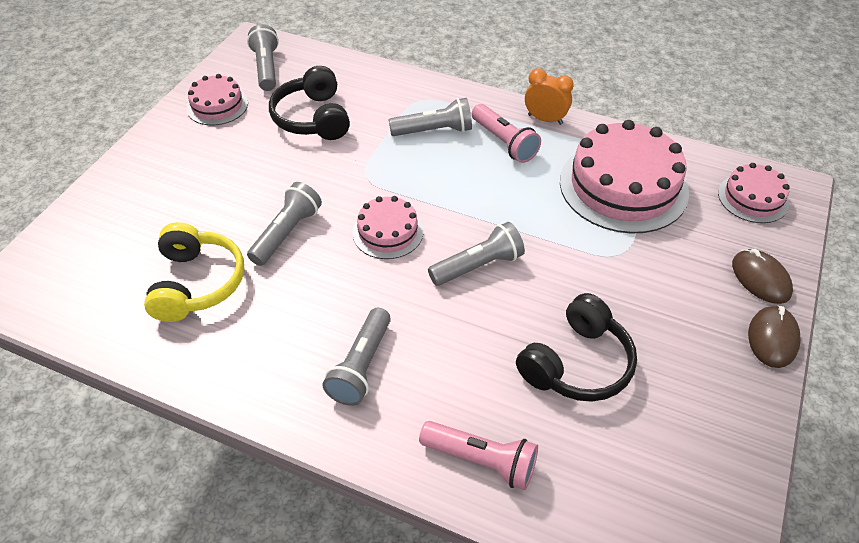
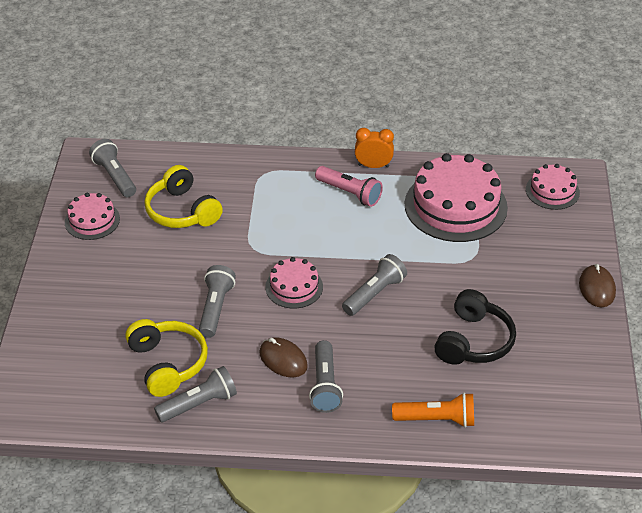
camera: 20 degrees left, 5 degrees down
(313, 118) = (182, 211): black headphones -> yellow headphones
(434, 131) = (289, 197): grey flashlight -> grey flashlight (199, 404)
(481, 461) = (437, 419): pink flashlight -> orange flashlight
(760, 279) = (576, 249): brown mouse -> brown mouse (283, 359)

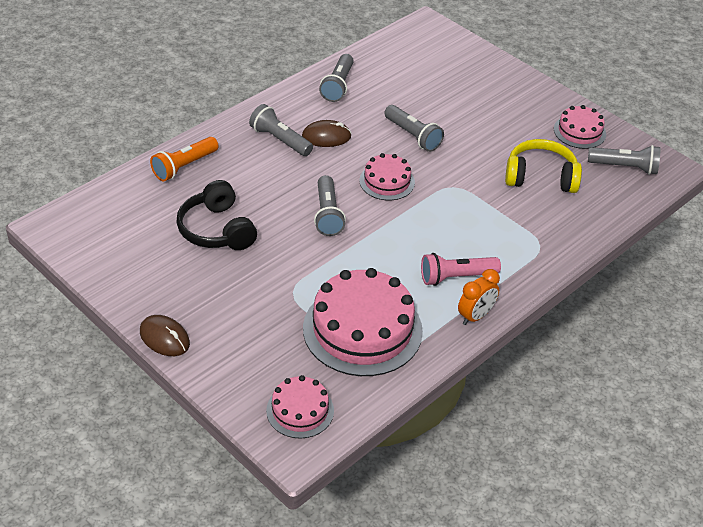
camera: 130 degrees right, 0 degrees up
(167, 364) = (389, 92): yellow headphones -> none

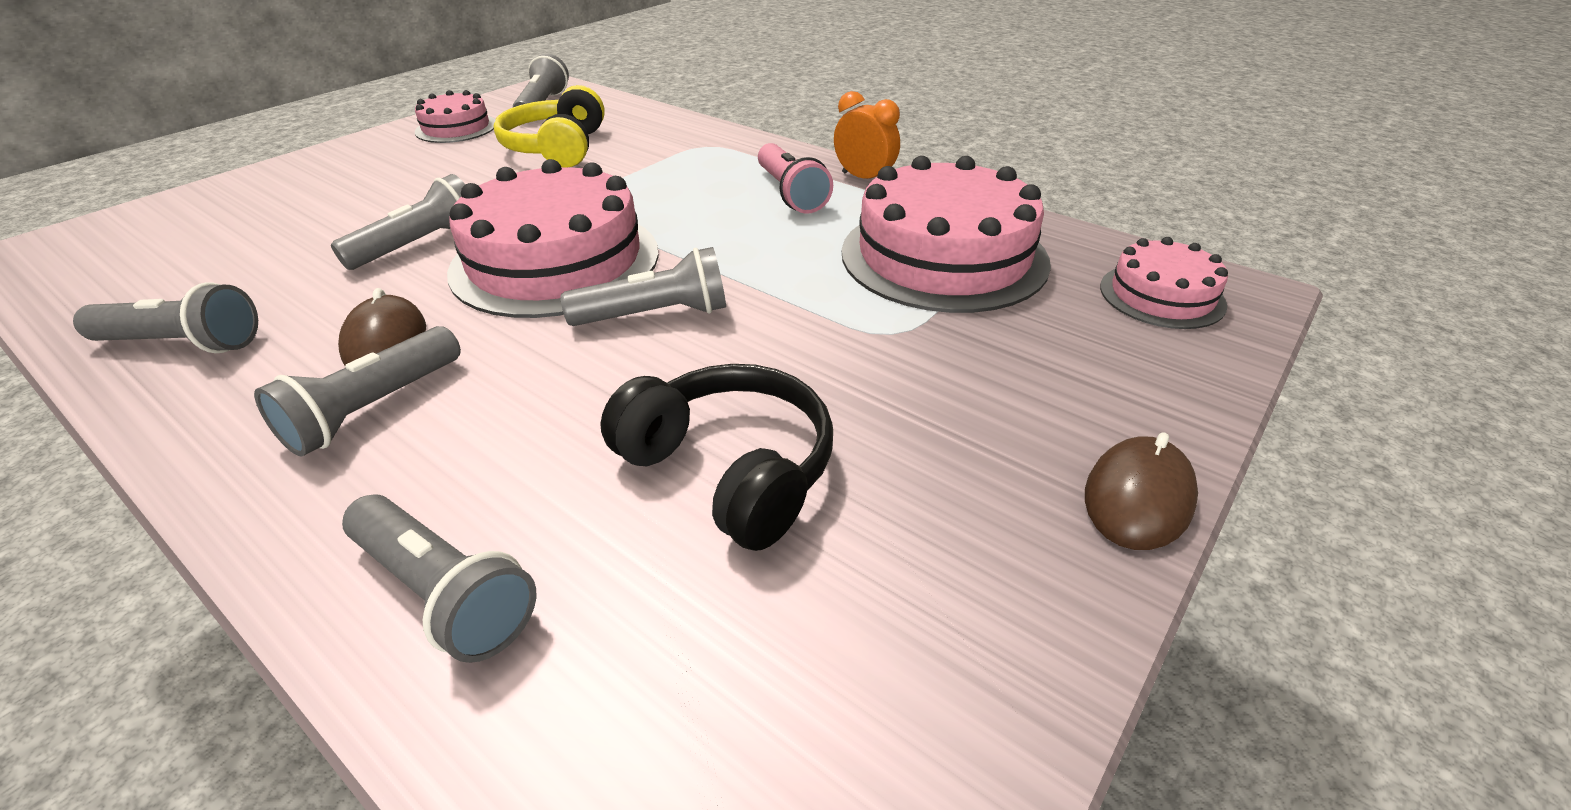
camera: 95 degrees left, 5 degrees down
(184, 166) = (444, 593): orange flashlight -> grey flashlight
(217, 230) = (730, 469): black headphones -> black headphones turned 105 degrees counterclockwise
(387, 181) = (555, 261): pink cake -> pink cake, size x1.89

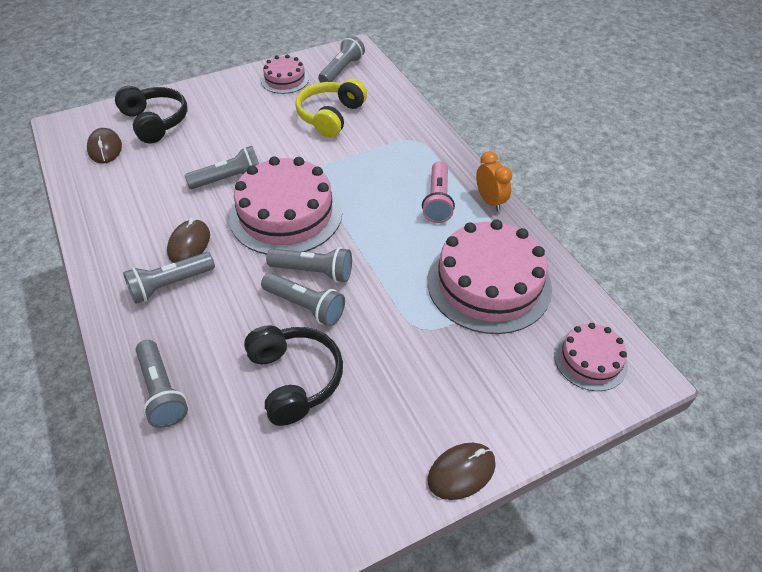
camera: 25 degrees right, 10 degrees up
(136, 261) = (105, 148): none -> brown mouse
(183, 344) = (110, 214): grey flashlight -> grey flashlight (305, 306)
(235, 210) = (155, 122): none -> black headphones

